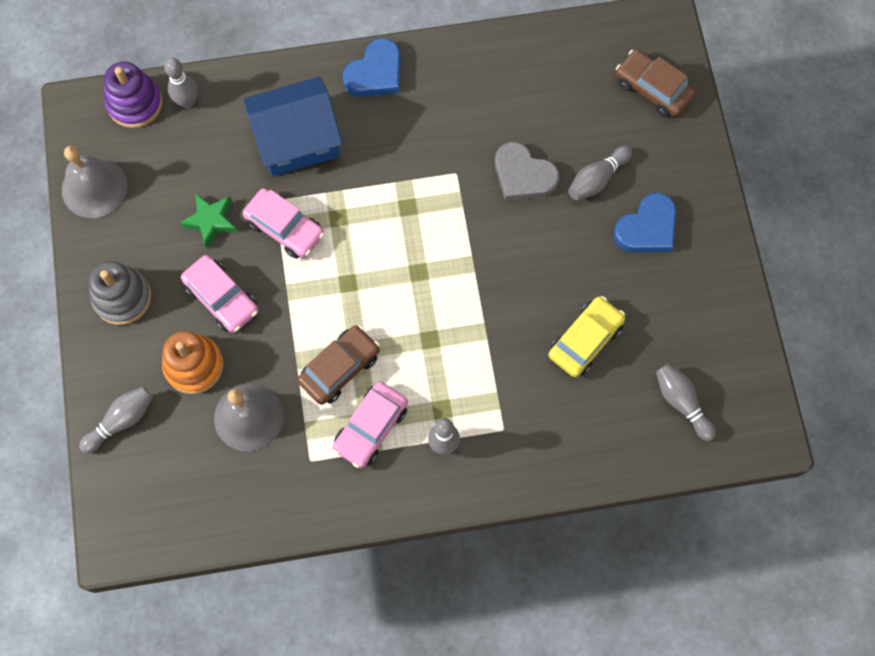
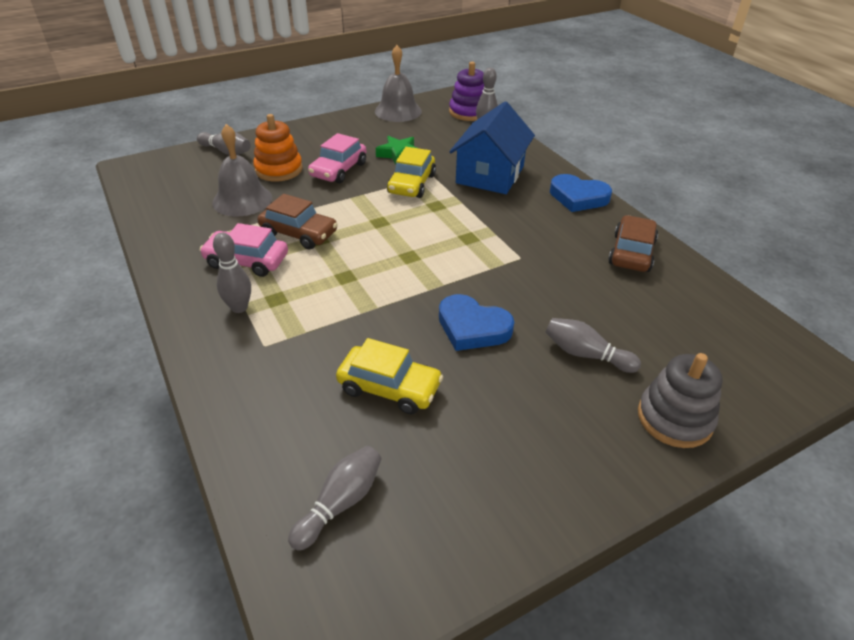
camera: 70 degrees right, 30 degrees down
(122, 297) = (321, 134): grey stacking toy -> grey stacking toy (674, 418)
(285, 228) = (411, 184): pink car -> yellow car
(297, 140) = (490, 175): blue house -> blue house turned 60 degrees clockwise
(523, 176) = (549, 299): grey heart -> none
(647, 228) = (556, 412): blue heart -> blue heart (472, 327)
(653, 89) = (731, 377): brown car -> brown car (631, 253)

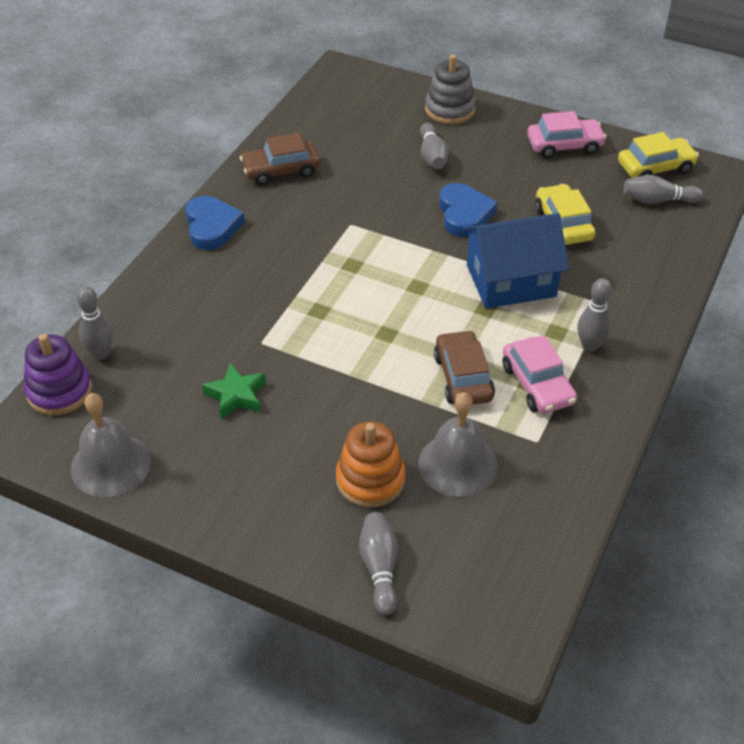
camera: 125 degrees left, 5 degrees up
(338, 170) = (320, 425): pink car -> pink car (564, 145)
(411, 184) = (294, 349): yellow car -> yellow car (655, 167)
(490, 175) = (219, 301): blue house -> blue house (511, 281)

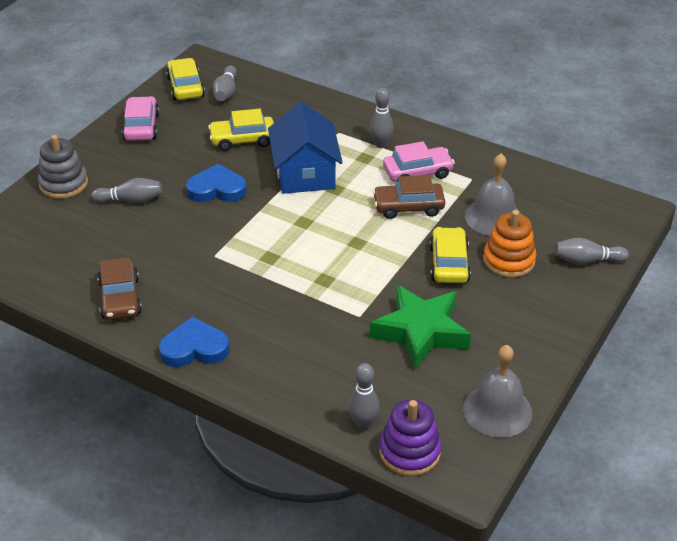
camera: 85 degrees left, 5 degrees down
(236, 395) = (420, 332): green star -> green star, size x1.82
(357, 419) = (449, 263): none -> yellow car

